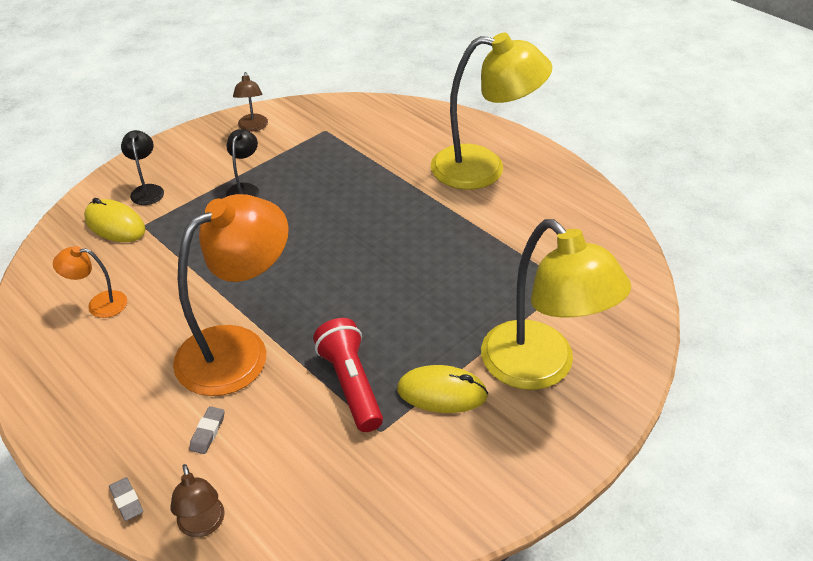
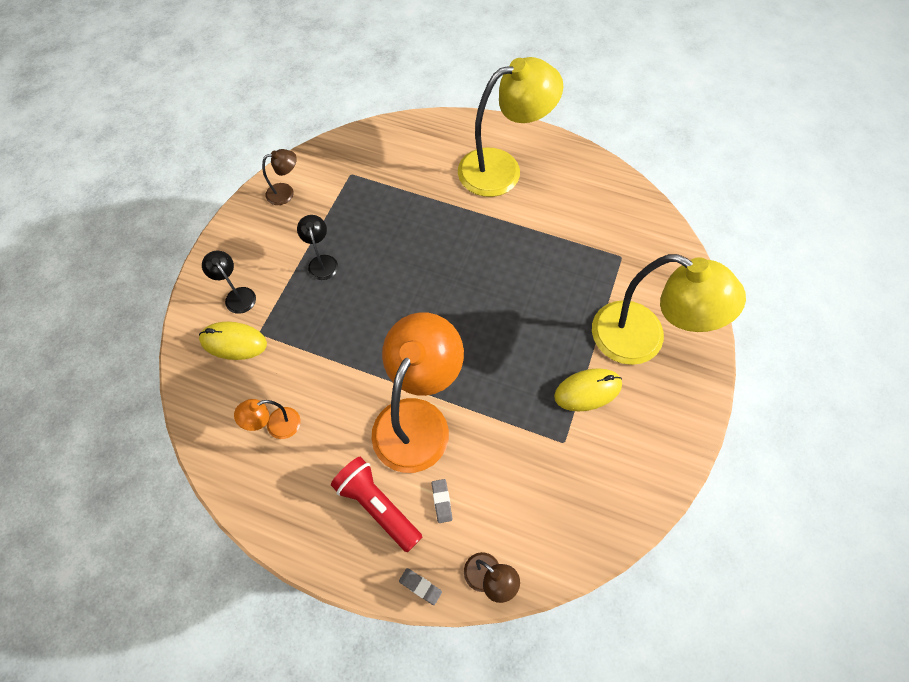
camera: 25 degrees left, 20 degrees up
(253, 127) = (286, 192): brown lamp -> brown lamp turned 75 degrees counterclockwise
(350, 384) = (520, 413): red flashlight -> red flashlight (377, 506)

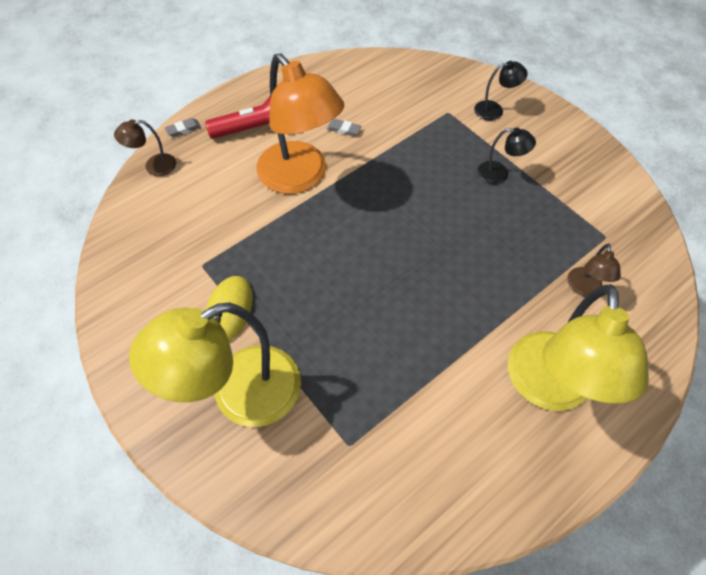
camera: 120 degrees right, 5 degrees down
(233, 342) = (449, 96): yellow mouse -> none
(276, 426) = (358, 97): orange lamp -> none
(286, 192) = (602, 177): brown lamp -> brown lamp (584, 288)
(441, 501) = (226, 164): grey eraser -> grey eraser (344, 129)

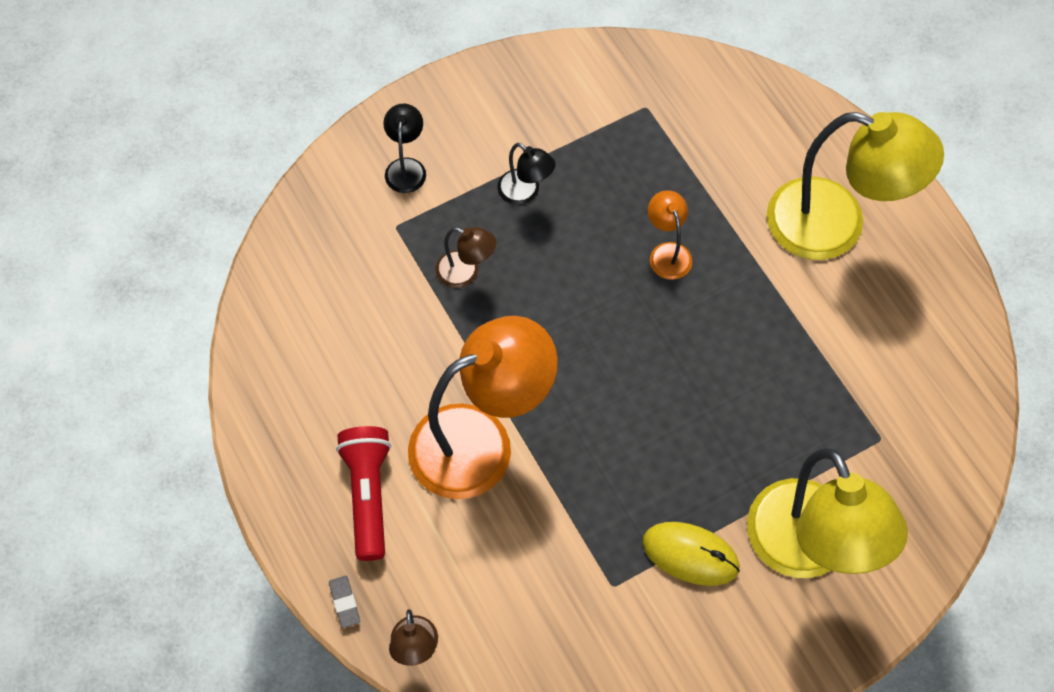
camera: 80 degrees left, 5 degrees up
(344, 129) = (398, 370): grey eraser -> none
(479, 266) = (667, 253): none -> orange lamp
(499, 174) = (525, 193): black lamp -> black lamp turned 105 degrees clockwise
(584, 288) = (715, 153): brown lamp -> brown lamp (466, 273)

